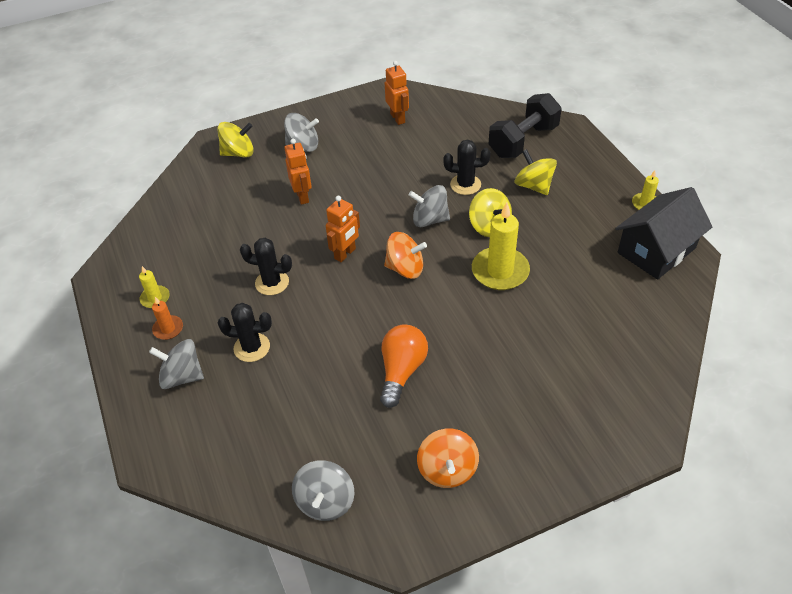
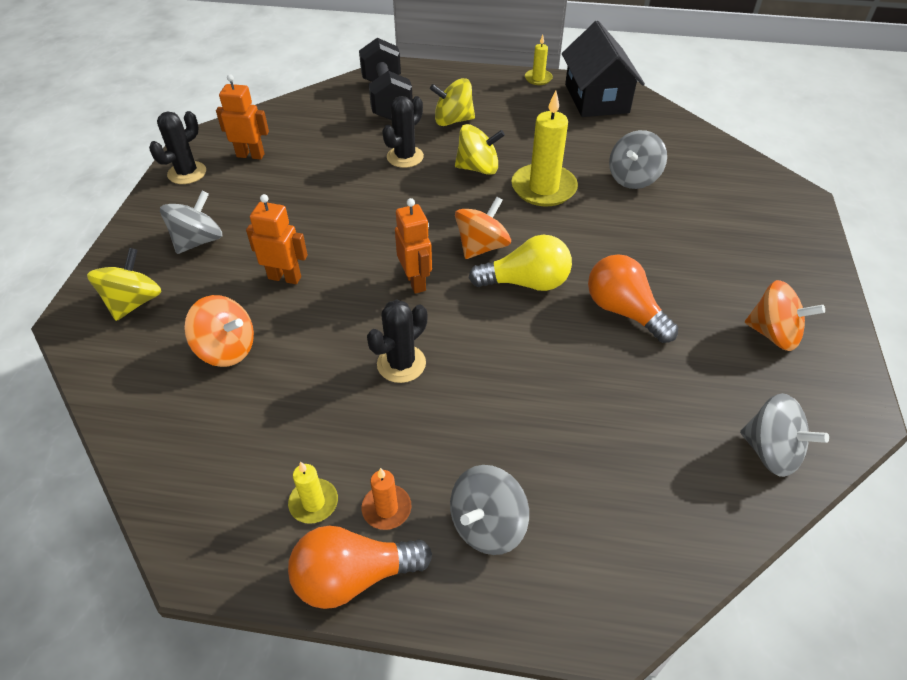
camera: 60 degrees left, 0 degrees up
(121, 337) = (354, 576): none -> orange light bulb
(232, 207) = (227, 349): none -> orange spinning top
(252, 347) = (493, 427): black cactus -> black cactus (187, 173)
(388, 307) = (526, 283): none -> yellow light bulb
(430, 219) = (428, 200): grey spinning top -> grey spinning top (633, 178)

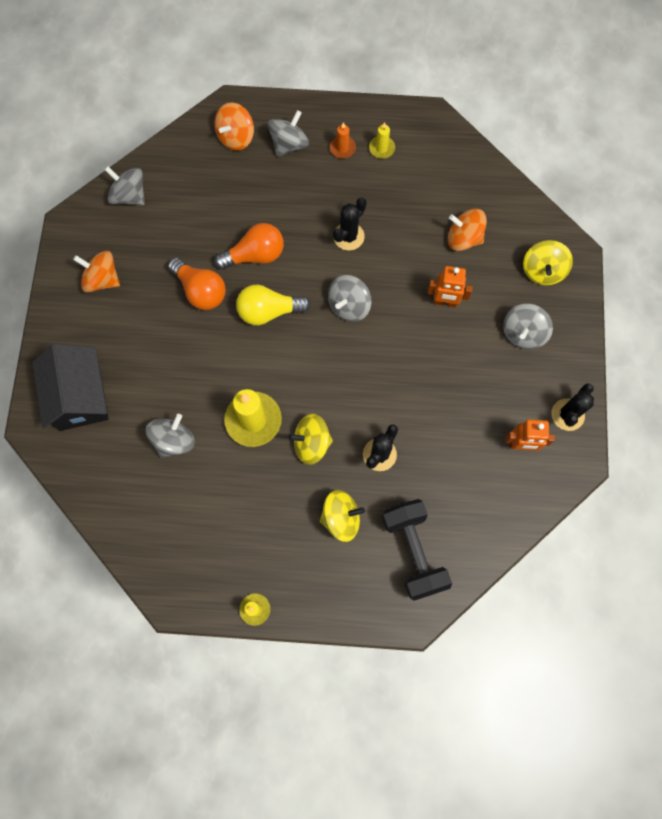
camera: 175 degrees right, 25 degrees up
(354, 576) = (353, 116): orange light bulb -> orange light bulb (255, 255)
(416, 282) = (349, 306): orange robot -> grey spinning top
(482, 247) = (303, 345): orange spinning top -> orange spinning top (236, 137)
(596, 98) = (194, 573): black house -> black house (79, 396)

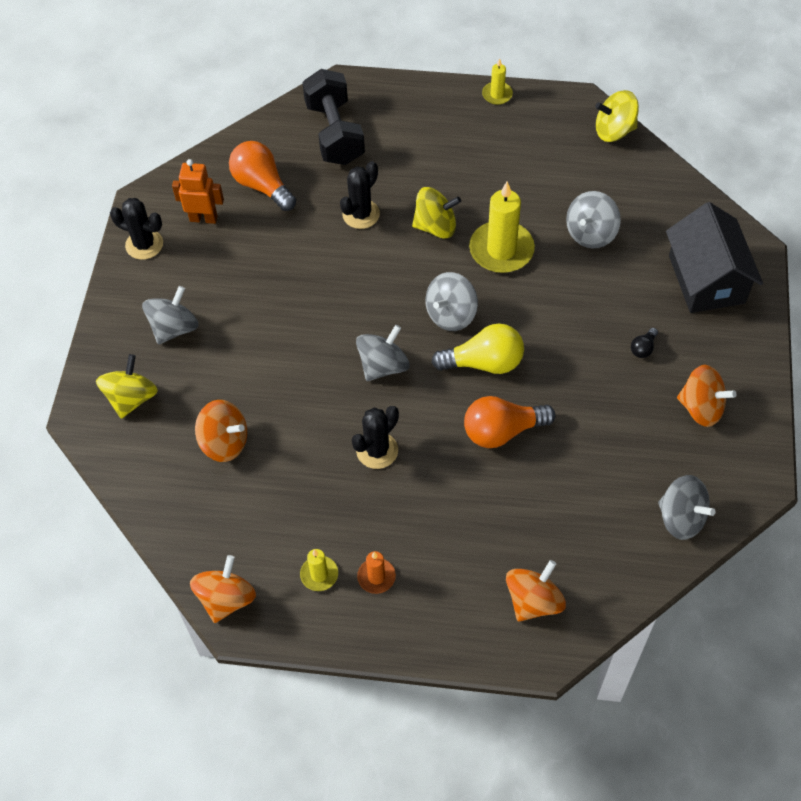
camera: 175 degrees left, 15 degrees down
(141, 329) = (643, 348): none -> black light bulb
(200, 291) = (571, 390): orange light bulb -> orange light bulb (262, 186)
(289, 144) = (454, 586): grey spinning top -> grey spinning top (451, 314)
(341, 518) = (407, 161): yellow spinning top -> yellow spinning top (614, 131)
(442, 130) = (226, 599): none -> orange spinning top
(445, 302) = (262, 366): orange robot -> none
(567, 414) = (144, 244): black cactus -> black cactus turned 75 degrees clockwise

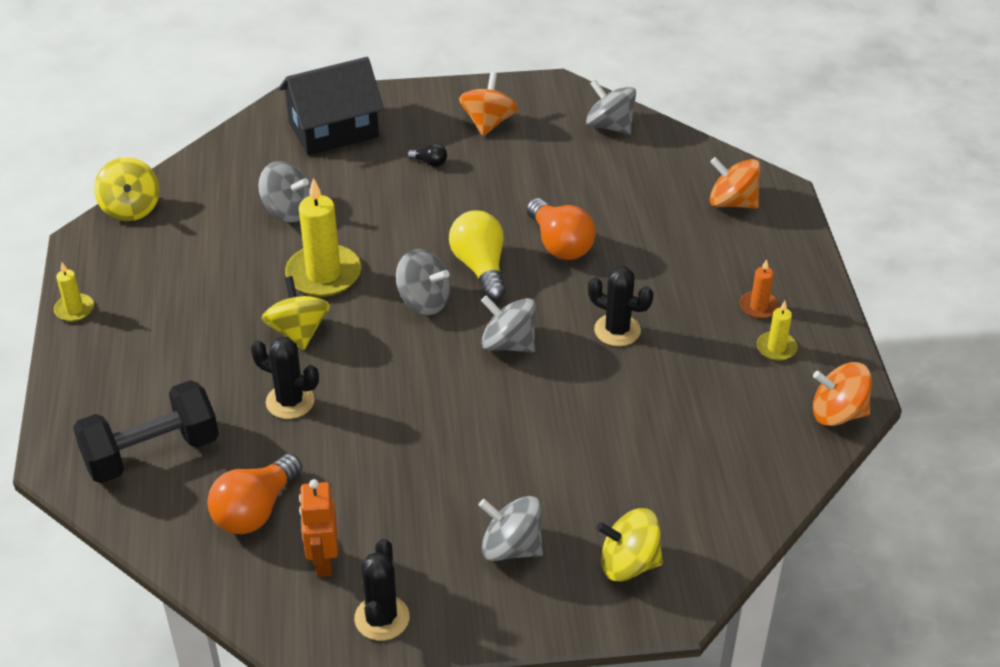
camera: 105 degrees left, 15 degrees down
(224, 442) = (655, 458): orange spinning top -> none
(681, 518) = (610, 126): grey spinning top -> grey spinning top turned 75 degrees counterclockwise

